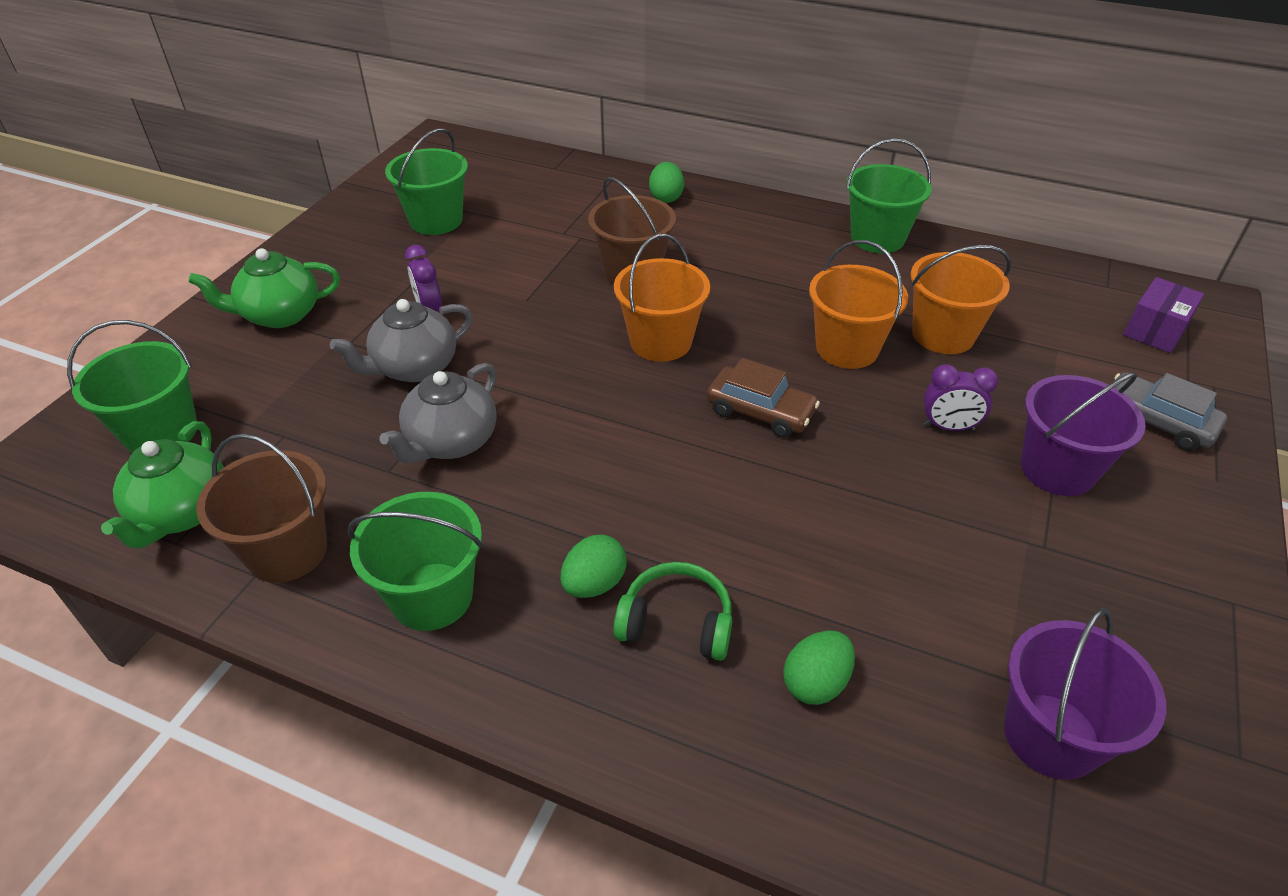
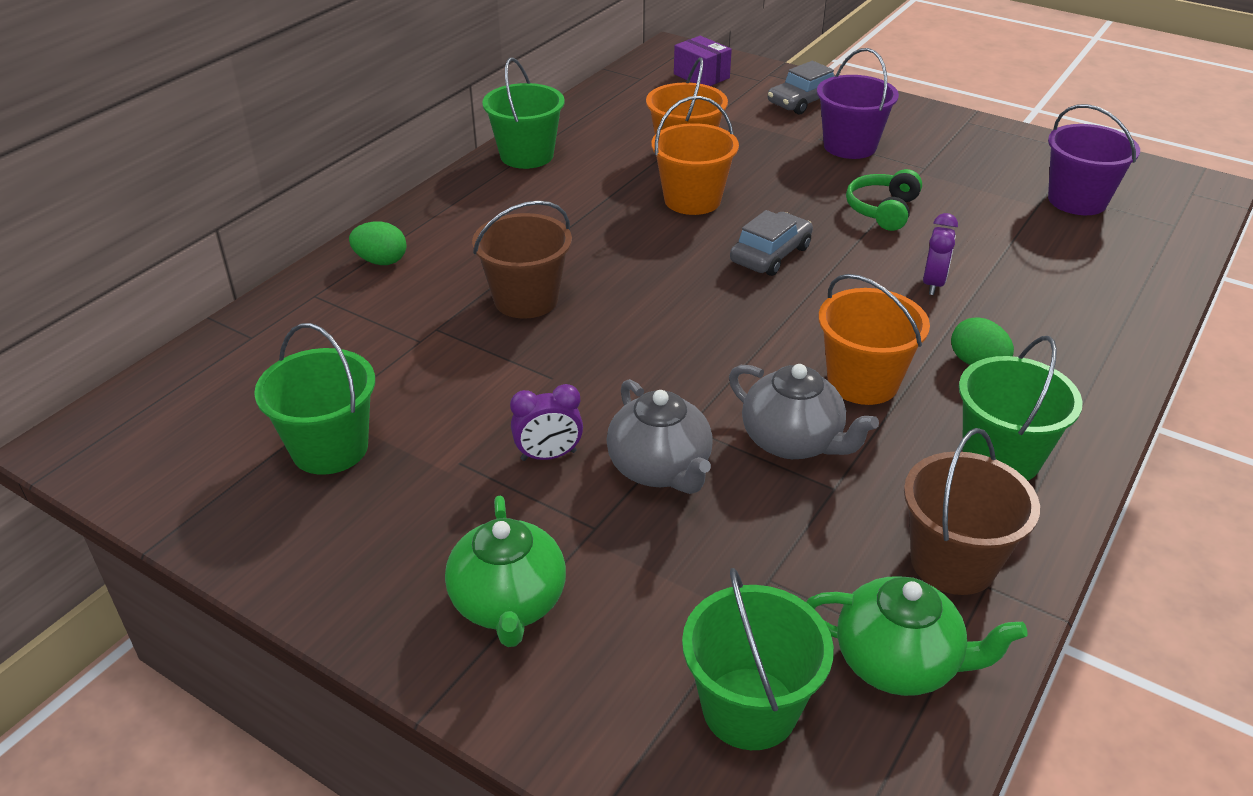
camera: 80 degrees left, 5 degrees down
(661, 342) = (656, 295): orange bucket -> orange bucket (863, 382)
(676, 623) = (1012, 326): green headphones -> green headphones (883, 210)
(760, 411) = (770, 254): brown car -> grey car
(815, 683) = (1055, 274): green egg -> none
(948, 427) = (800, 176): purple clock -> purple clock (933, 284)

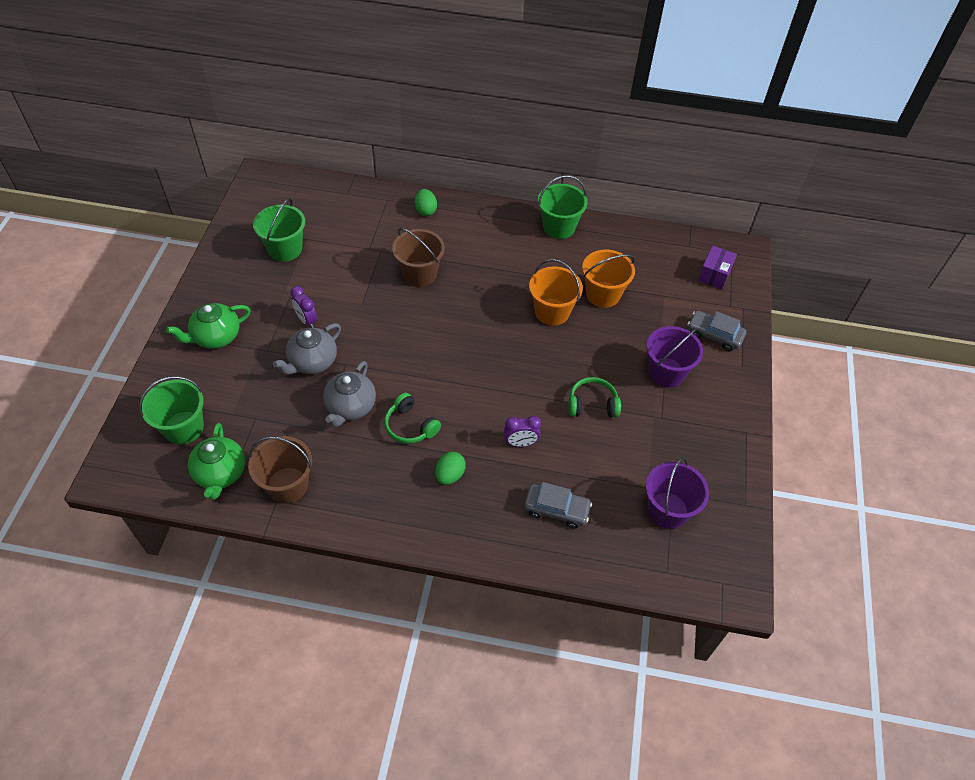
camera: 65 degrees right, 15 degrees up
(770, 254) = (512, 361): grey car -> grey car (556, 509)
(863, 382) = (410, 426): orange bucket -> green headphones
(1001, 457) = (371, 496): green bucket -> none

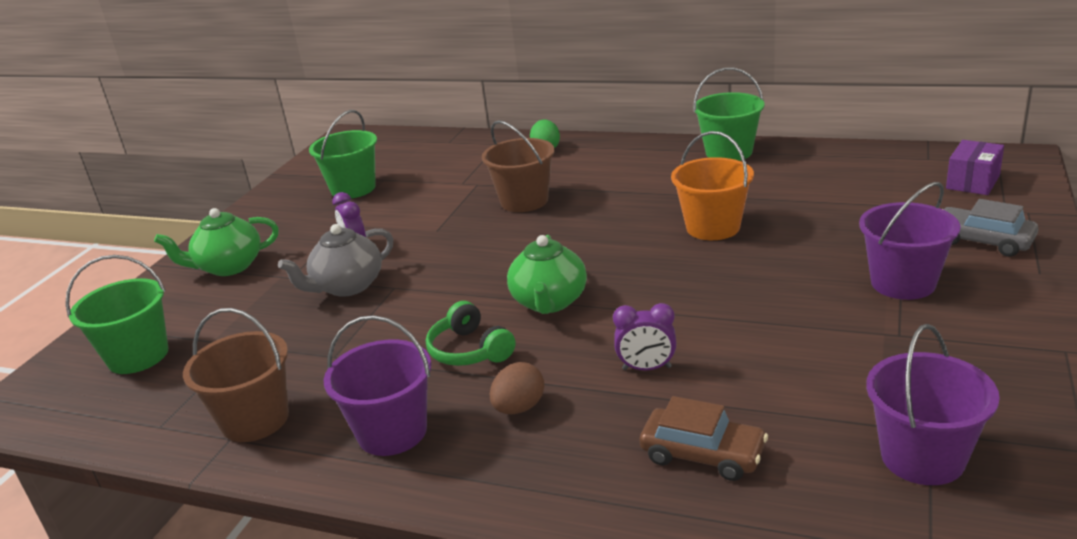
camera: 15 degrees right, 25 degrees down
(220, 473) = (162, 406): green teapot -> green teapot (549, 302)
(350, 407) = (385, 331): grey teapot -> none
(377, 494) = (392, 432): none -> purple bucket
(450, 475) = (519, 408): green egg -> brown egg
(556, 509) = (703, 454): grey car -> brown car
(592, 404) = (774, 321): green headphones -> none
(603, 294) = (793, 208): orange bucket -> none

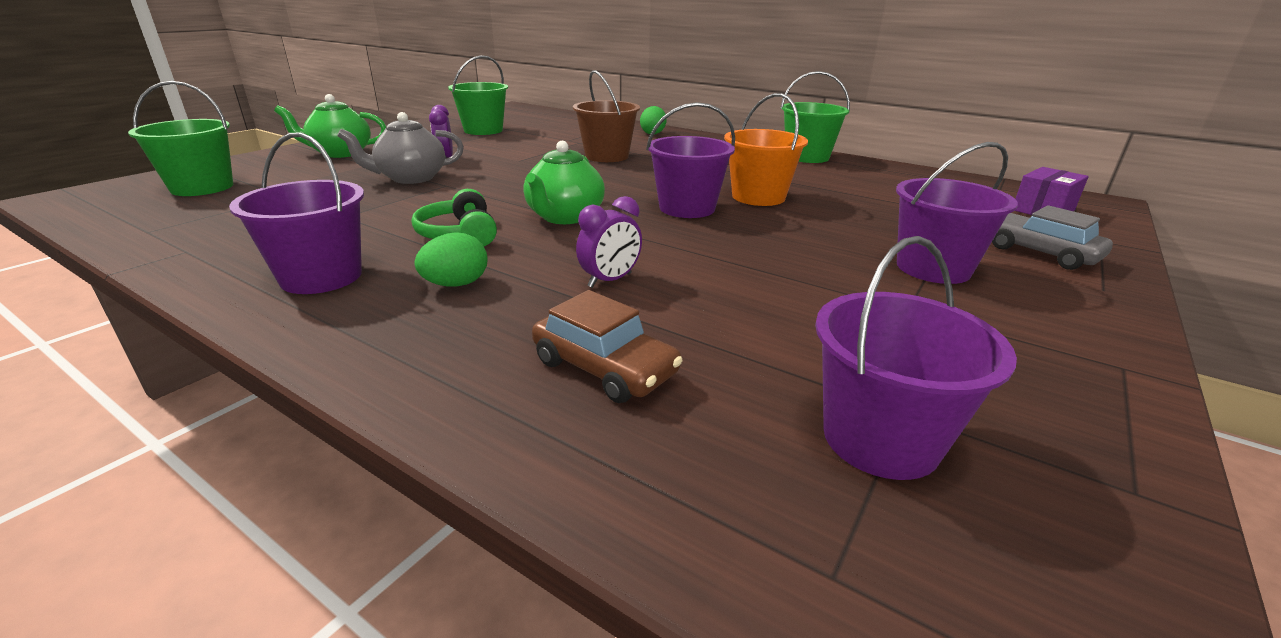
camera: 10 degrees right, 0 degrees up
(255, 420) = (224, 243): brown bucket -> none
(519, 408) = (456, 284): brown egg -> green egg
(646, 368) = (610, 280): purple clock -> purple clock turned 60 degrees counterclockwise
(655, 260) = (687, 208): none -> purple bucket

